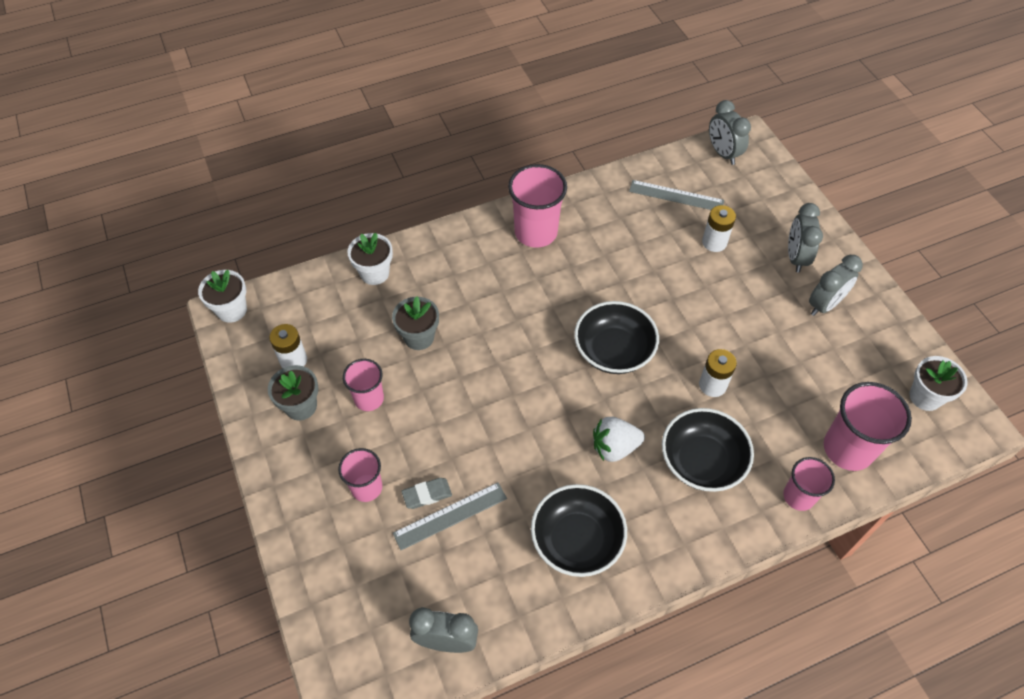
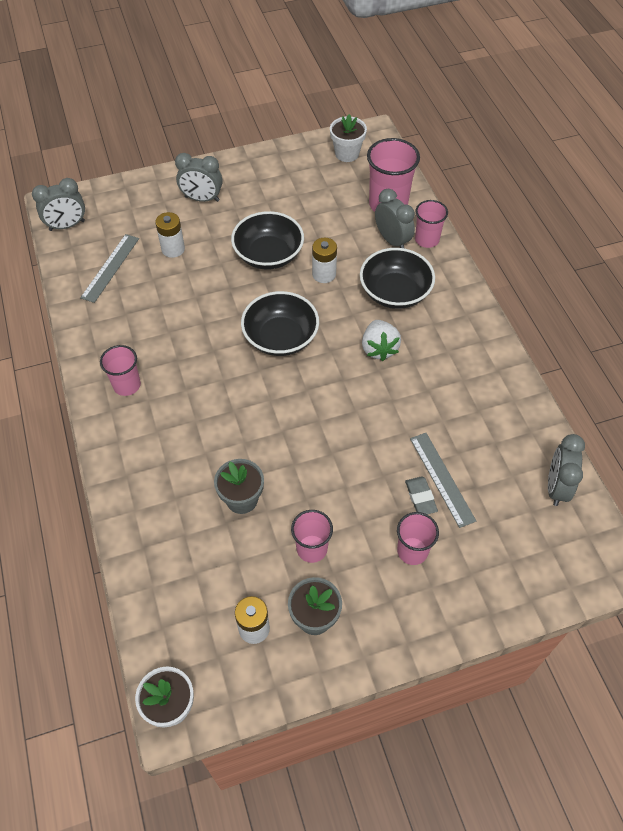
camera: 85 degrees left, 0 degrees up
(374, 273) = (148, 542): white flower pot -> none
(536, 232) = (127, 385): pink cup -> pink cup, size x0.61
(577, 540) = (464, 385): black bowl -> black bowl (268, 255)
(824, 305) = (254, 191): grey clock -> grey clock (392, 240)

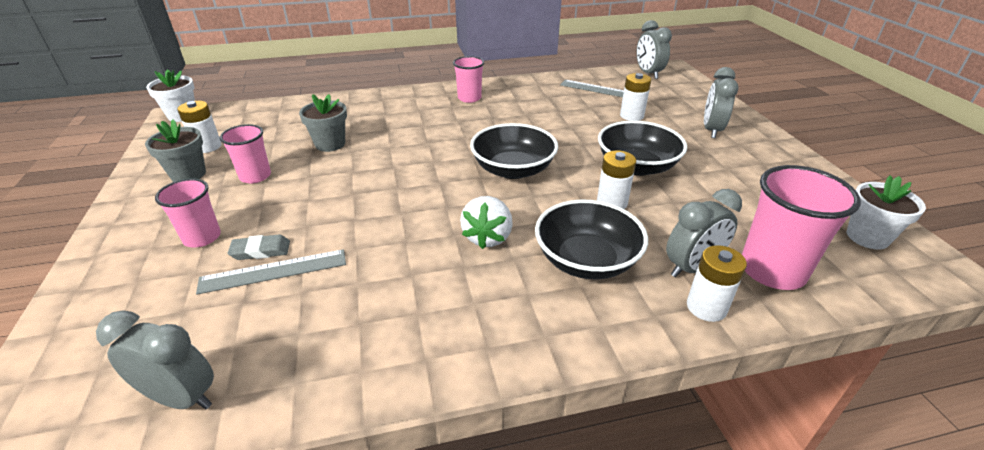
camera: 95 degrees right, 20 degrees down
(379, 348) = (487, 237): white strawberry -> white strawberry turned 75 degrees counterclockwise
(427, 240) = (706, 307): pink cup -> white battery

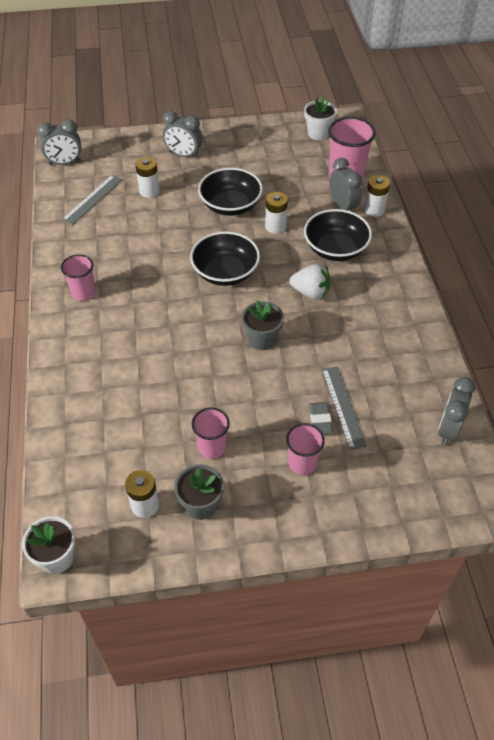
camera: 85 degrees left, 15 degrees up
(330, 144) = (160, 398): grey flower pot -> grey flower pot (262, 339)

